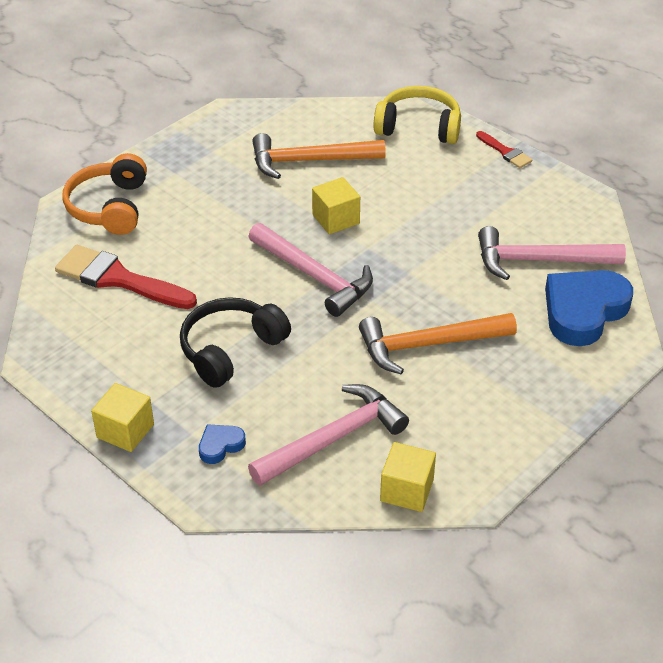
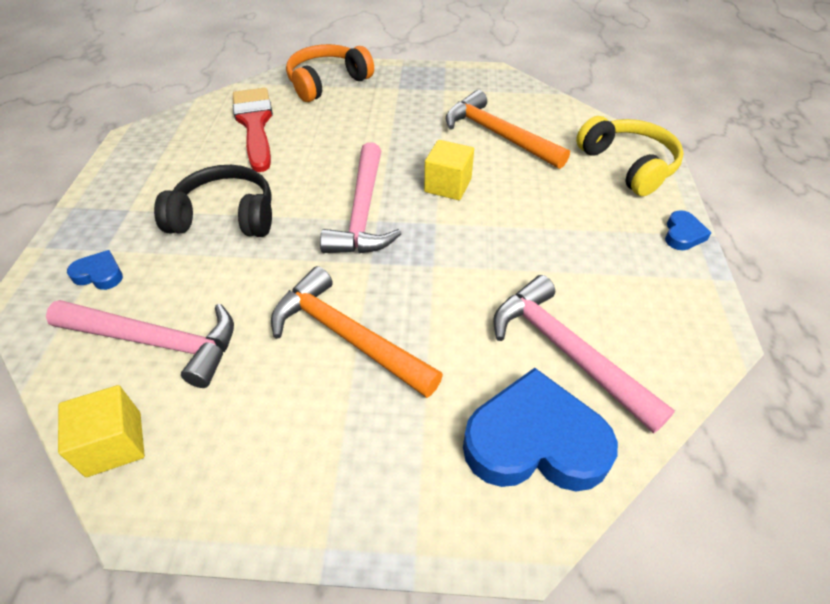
camera: 50 degrees right, 5 degrees up
(125, 431) = (84, 215): yellow cube -> none
(505, 152) = (682, 234): red brush -> blue heart

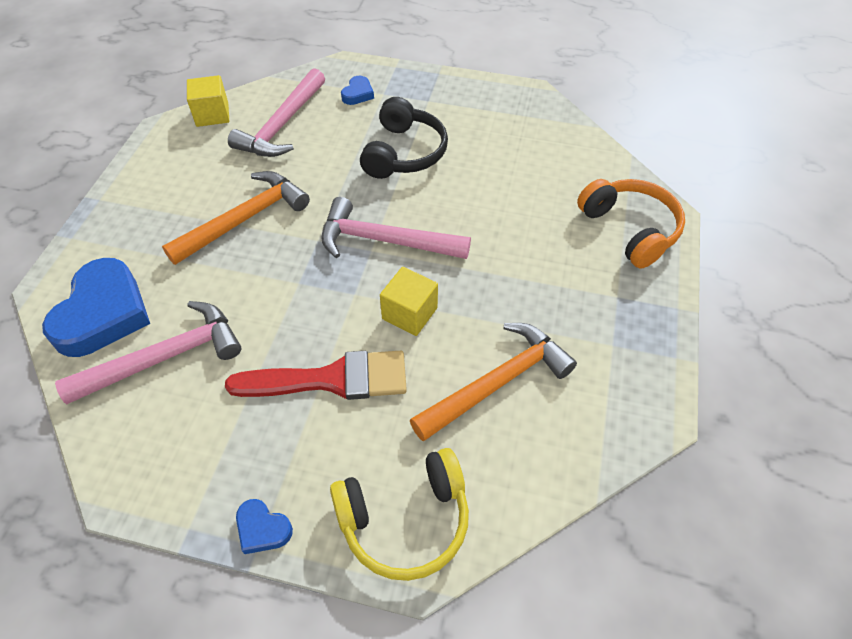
camera: 100 degrees right, 5 degrees up
(255, 124) = (545, 169): red brush -> red brush (331, 379)

